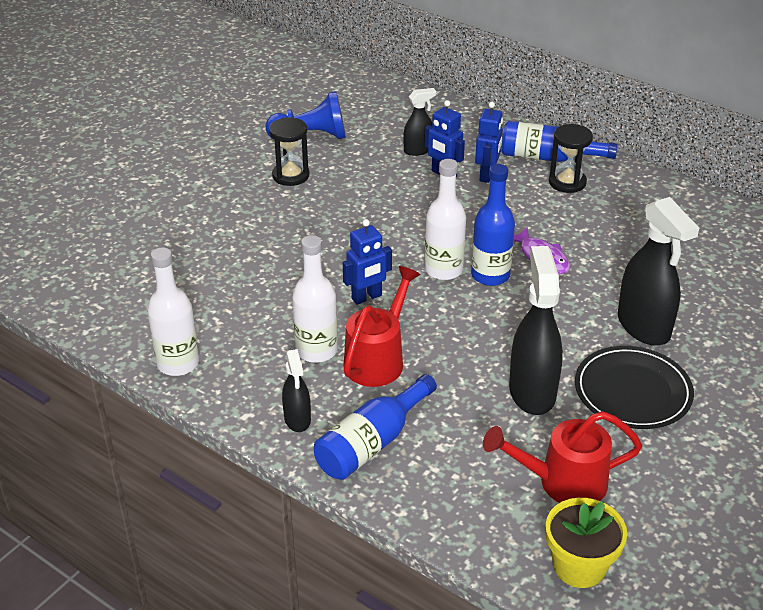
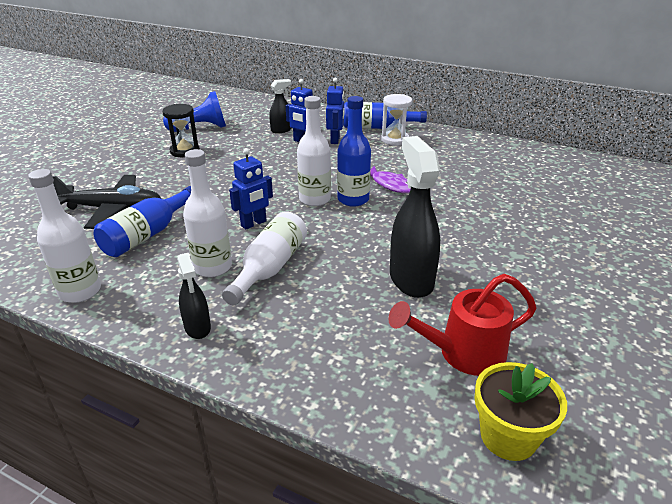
camera: 10 degrees left, 5 degrees down
(206, 258) = (112, 209): none -> black plane
(372, 443) = (273, 340): blue bottle -> blue bottle (148, 234)
(378, 359) = (269, 268): red watering can -> white bottle
(567, 182) = (395, 140): black hourglass -> white hourglass
(632, 391) = (496, 269): black plate -> none
(644, 327) = (485, 222): black spray bottle -> none

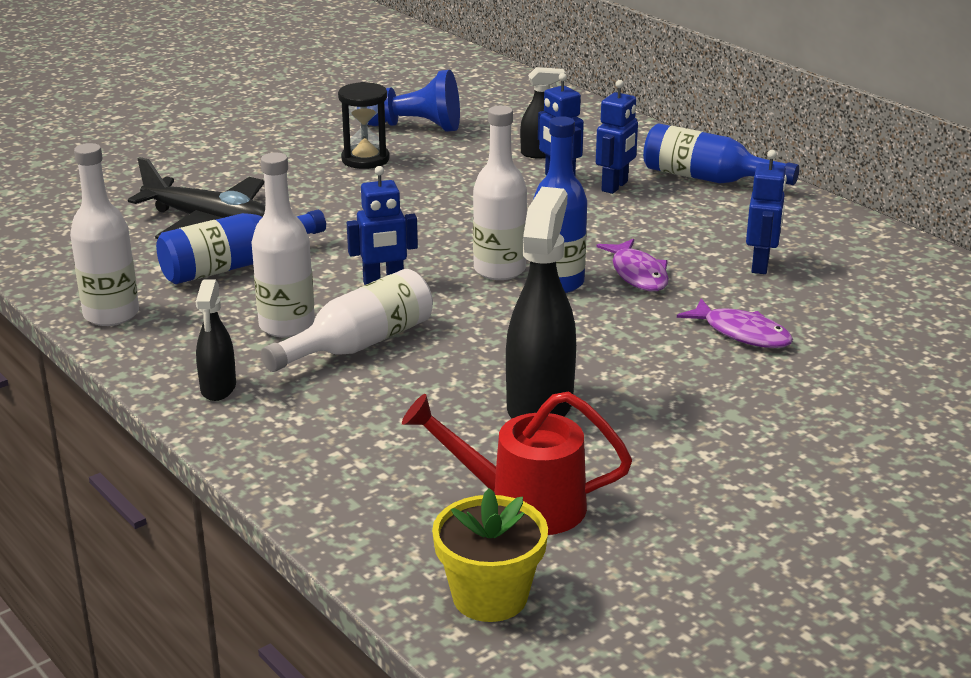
camera: 25 degrees right, 5 degrees down
(395, 140) = (718, 205): white hourglass -> none
(445, 166) = (761, 265): none -> blue robot
(473, 205) = (742, 333): none -> purple fish

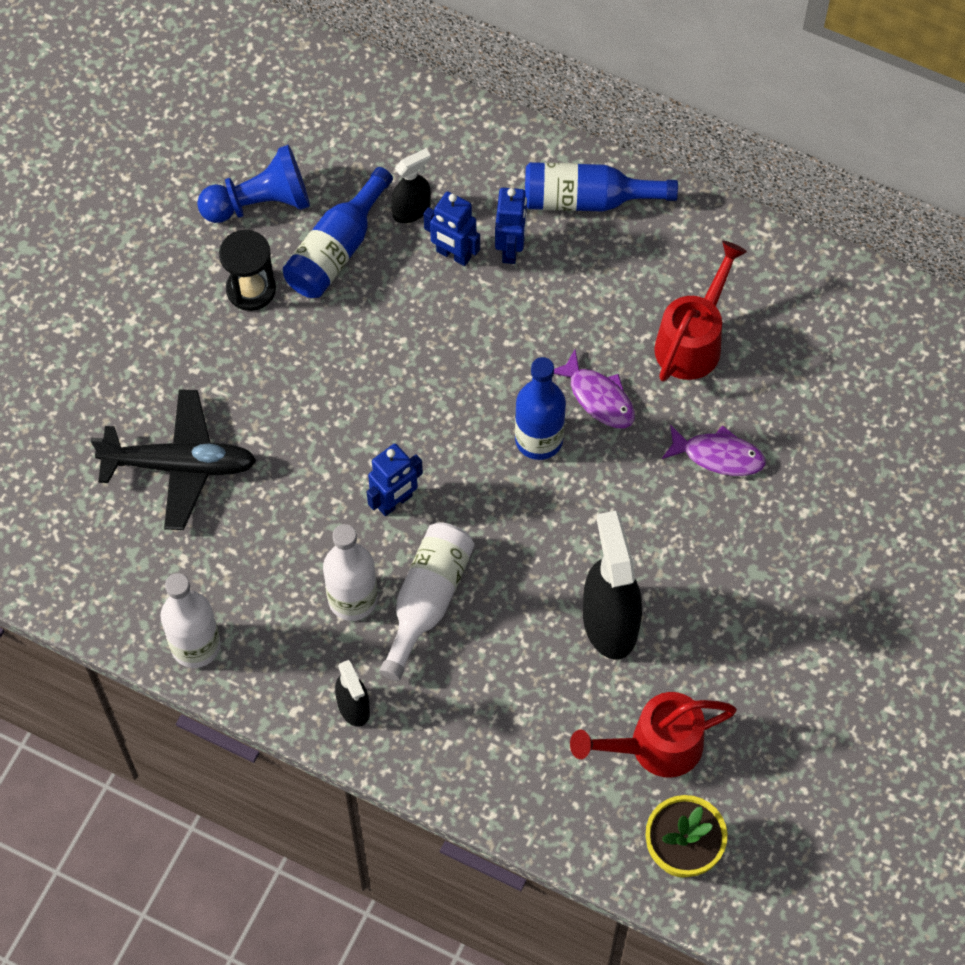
camera: 25 degrees left, 35 degrees up
(234, 266) = (249, 528): blue bottle -> blue bottle (337, 249)
(499, 270) = (480, 439): white bottle -> none
(761, 265) = (693, 340): blue robot -> red watering can

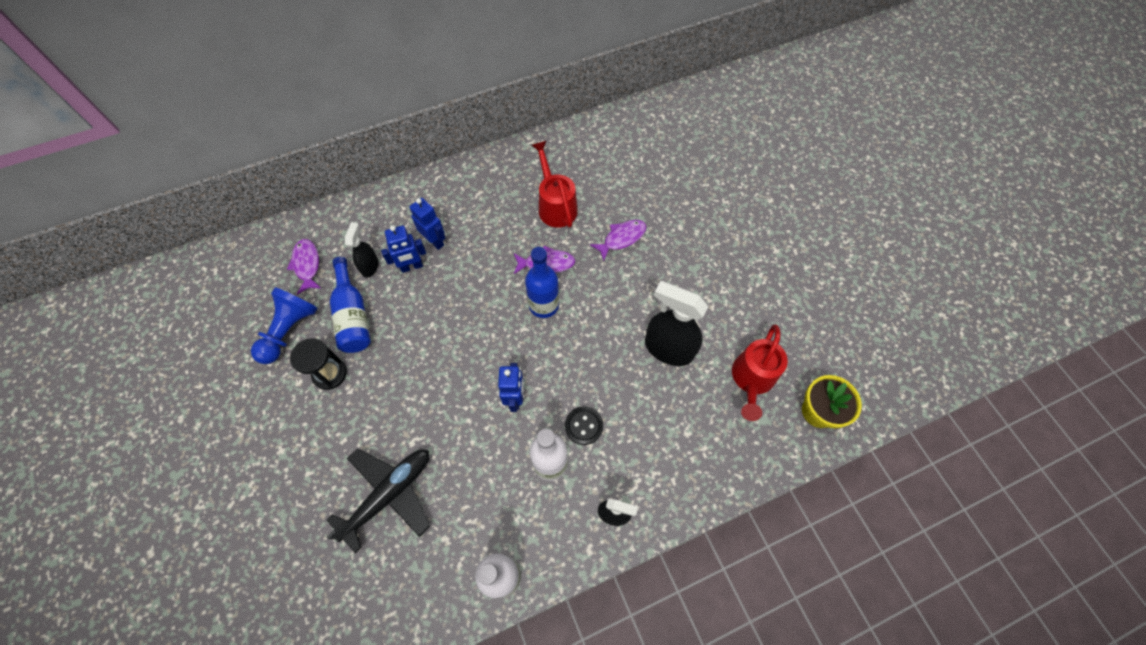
camera: 50 degrees left, 0 degrees up
(351, 144) = (307, 265): none -> purple fish
(427, 600) = (584, 426): white bottle -> black button
(587, 200) = (444, 192): blue bottle -> none

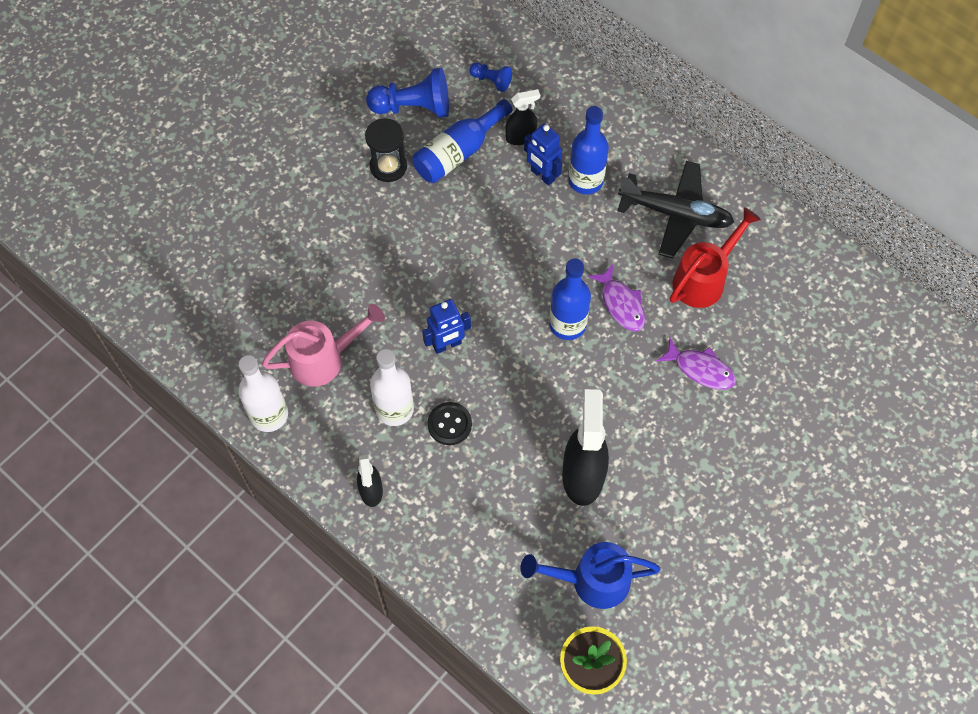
camera: 65 degrees right, 0 degrees up
(307, 265) = (491, 81): purple fish -> blue pawn
(389, 494) = (299, 280): black plane -> black plane (676, 214)
(435, 241) = (585, 181): blue robot -> blue bottle
(475, 503) = (324, 359): none -> pink watering can
(751, 380) = (591, 580): red watering can -> blue watering can

